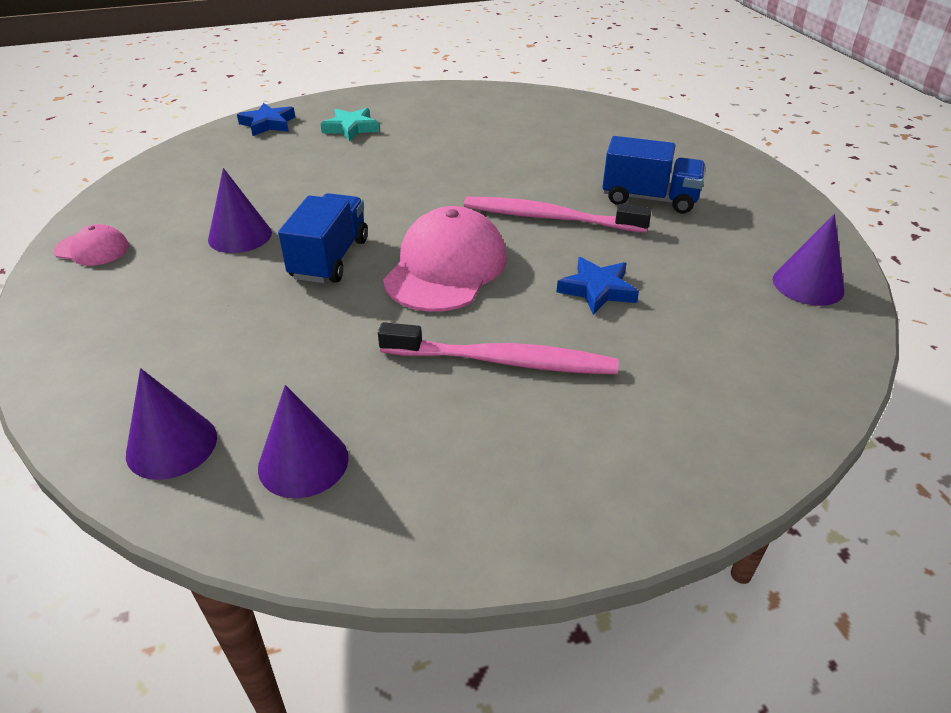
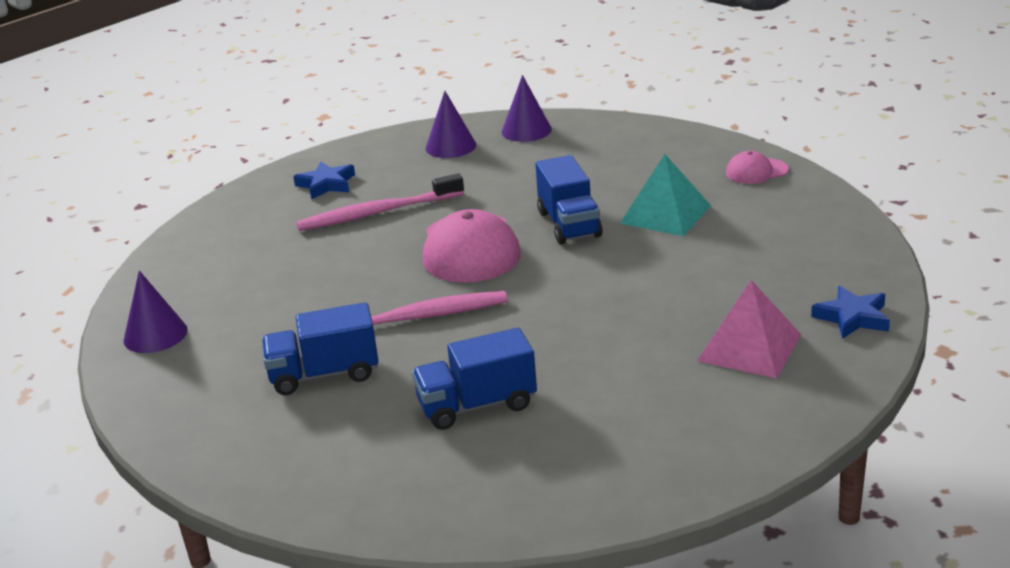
camera: 155 degrees right, 10 degrees down
(240, 236) = (665, 214): purple cone -> turquoise pyramid
(351, 128) = (749, 347): turquoise star -> pink pyramid
(550, 149) = (477, 405): none -> blue truck
(597, 290) = (336, 273): blue star -> blue star (326, 184)

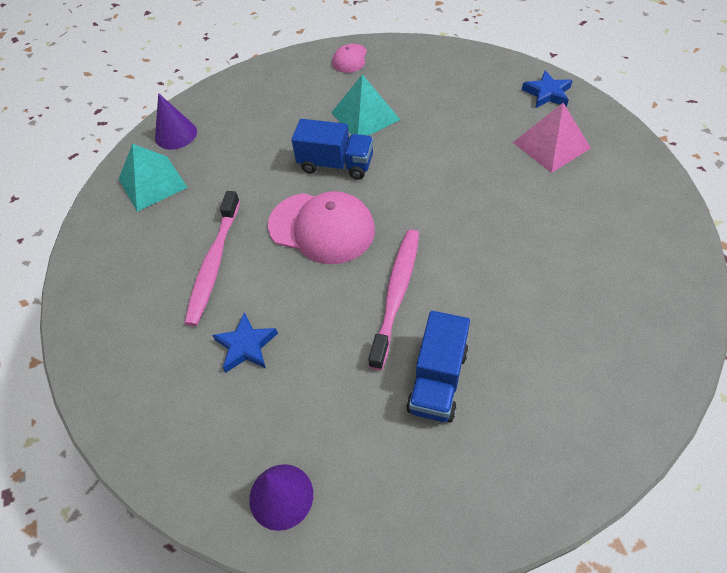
camera: 60 degrees left, 25 degrees up
(326, 184) = (130, 281): blue star -> blue star (246, 346)
(450, 146) = (152, 183): purple cone -> turquoise pyramid
(477, 405) = (538, 299): blue truck -> none

